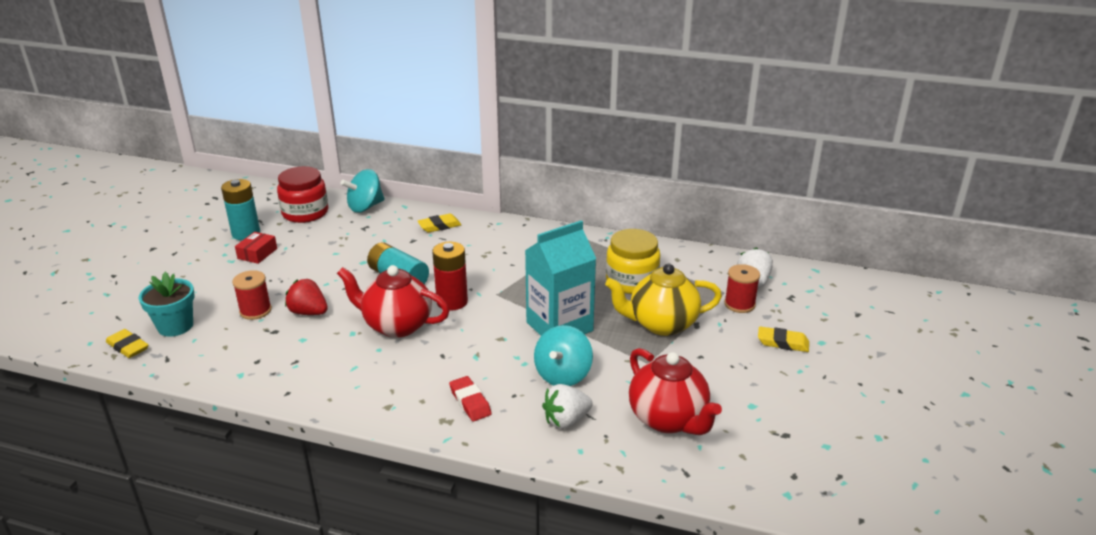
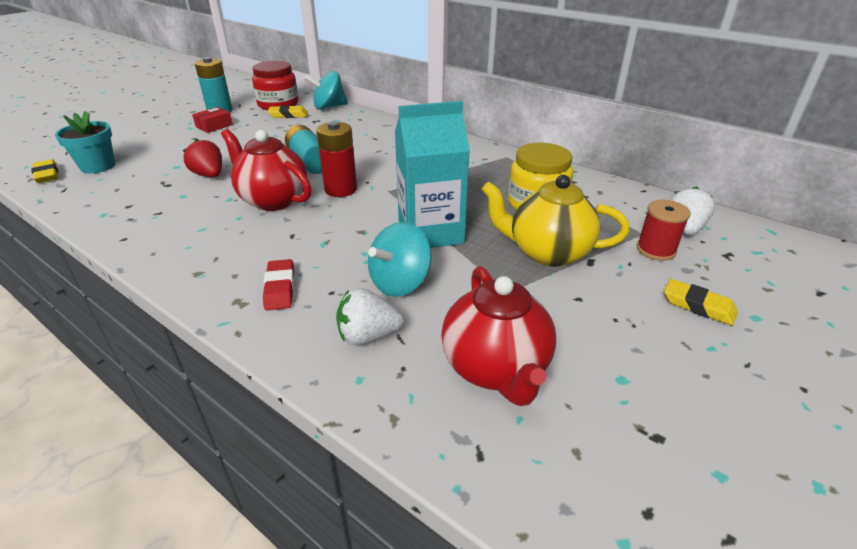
camera: 20 degrees right, 5 degrees up
(255, 311) = (169, 166): red spool -> none
(439, 226) = (379, 129): yellow eraser -> yellow eraser (288, 115)

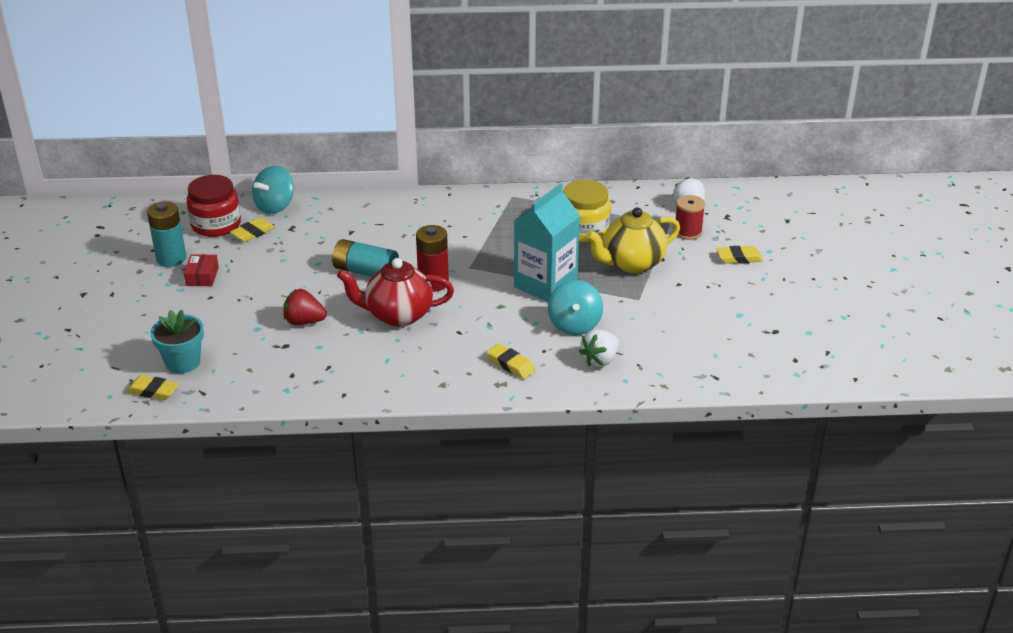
camera: 40 degrees left, 0 degrees up
(280, 288) = (511, 364): red eraser -> yellow eraser
(495, 368) = (680, 340): red teapot -> none

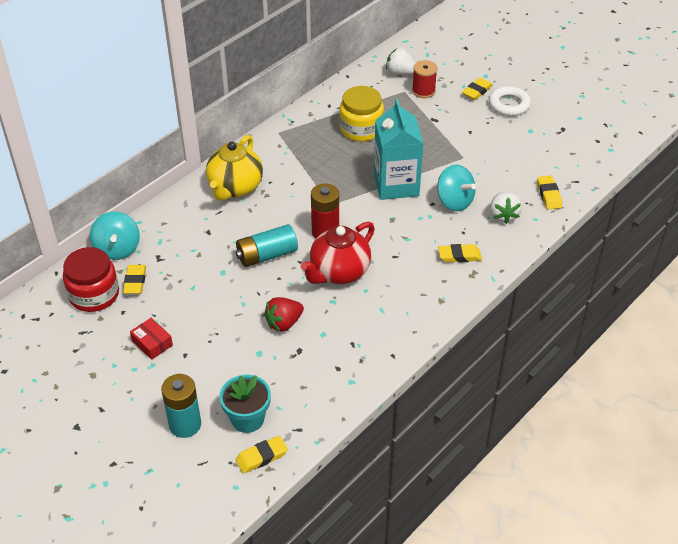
camera: 45 degrees left, 10 degrees up
(171, 258) = (103, 346): turquoise battery -> turquoise battery (185, 424)
(631, 263) = (424, 135): yellow teapot -> yellow teapot (235, 188)
(669, 371) = (549, 195): none -> yellow eraser
(753, 284) = (509, 105): none -> white ring

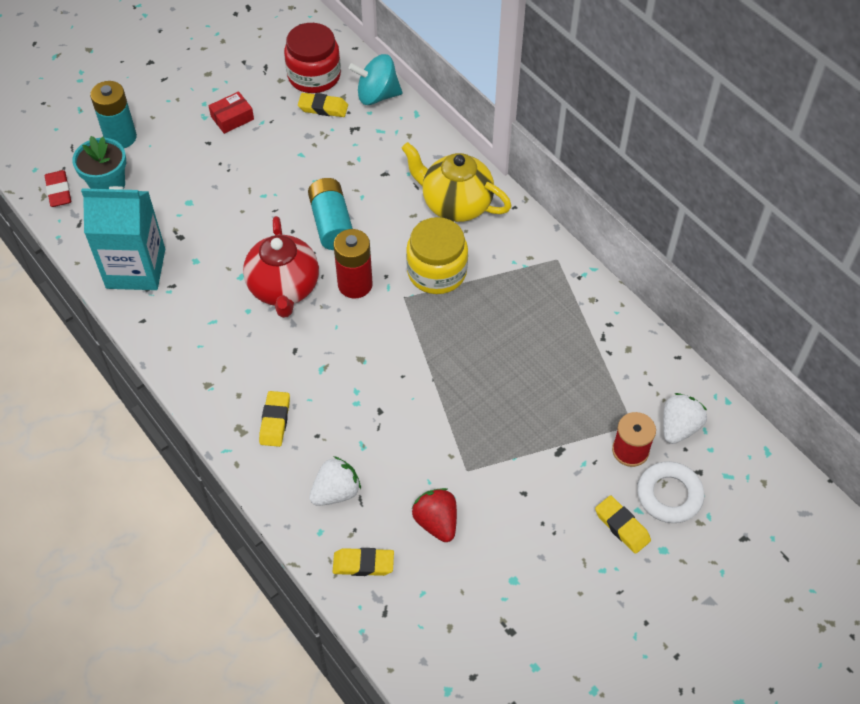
camera: 100 degrees right, 10 degrees up
(261, 457) = (59, 191): yellow eraser -> red eraser
(284, 323) = (223, 228): red strawberry -> red strawberry (436, 522)
(339, 272) = (284, 289): red teapot -> red teapot turned 150 degrees counterclockwise
(361, 129) = (550, 354): yellow jar -> yellow jar (437, 272)
(396, 184) = (426, 375): turquoise carton -> turquoise carton (136, 268)
(454, 201) = (377, 438): turquoise spinning top -> none
(503, 215) = (336, 492): white strawberry -> white strawberry turned 135 degrees clockwise
(509, 105) = (582, 565): white ring -> white ring (669, 495)

